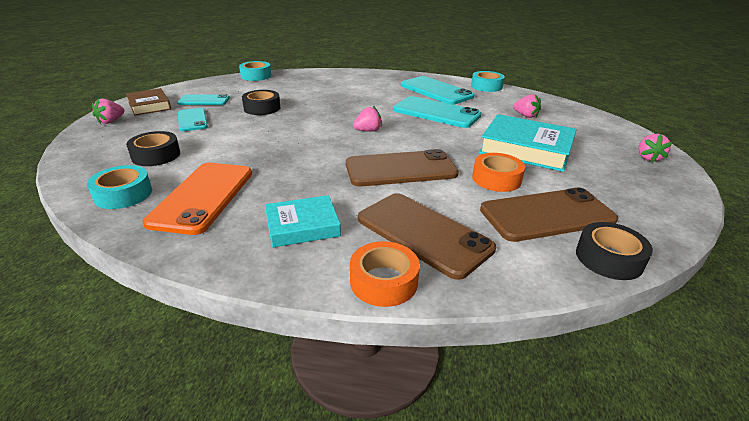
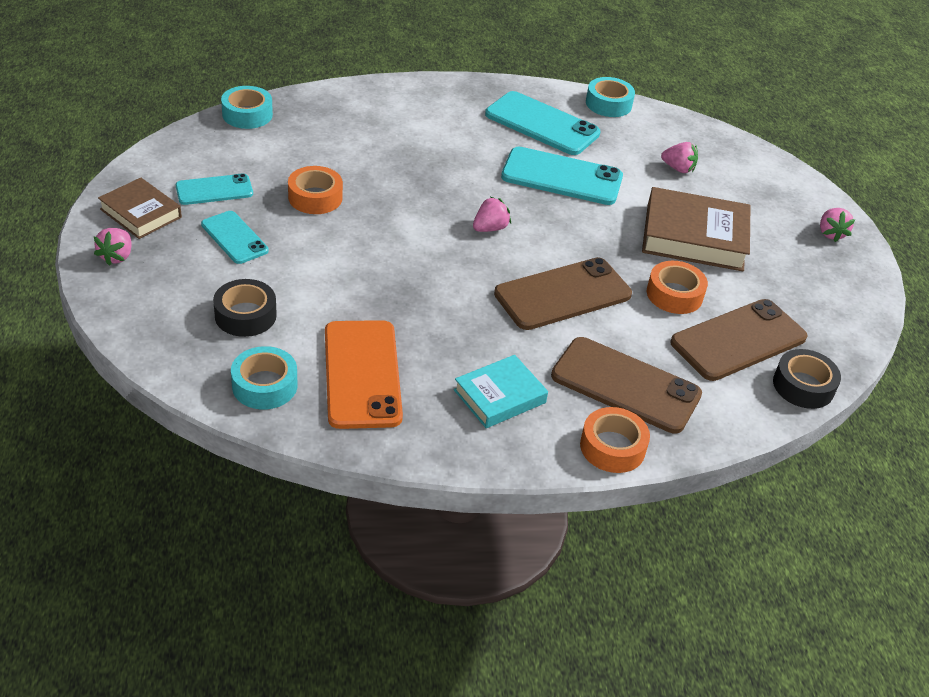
camera: 20 degrees left, 10 degrees up
(262, 108) = (315, 197): black tape -> orange tape
(526, 149) = (694, 237): turquoise book -> brown book

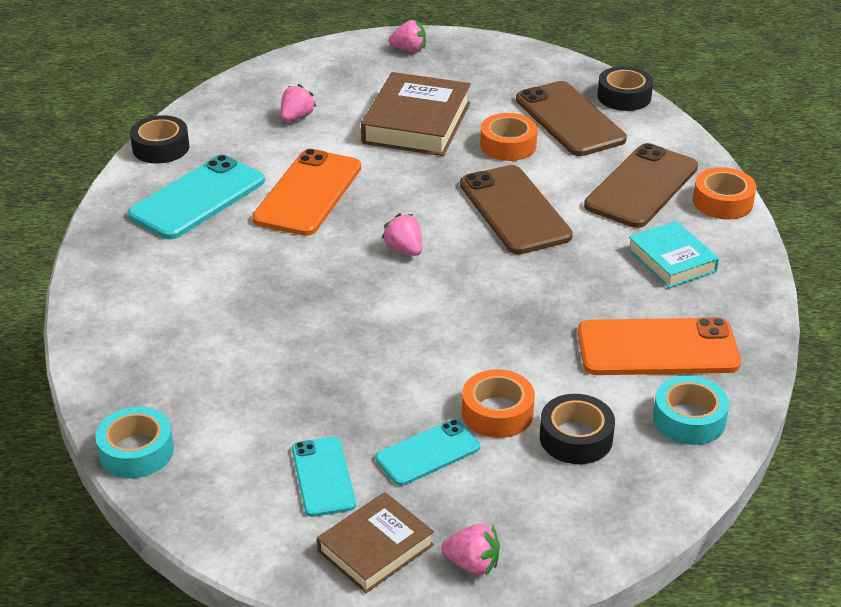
camera: 80 degrees left, 5 degrees down
(315, 197) = (342, 383): orange tape -> orange tape (497, 412)
(562, 177) = (308, 193): turquoise phone -> orange phone
(608, 104) = (161, 148): turquoise tape -> black tape

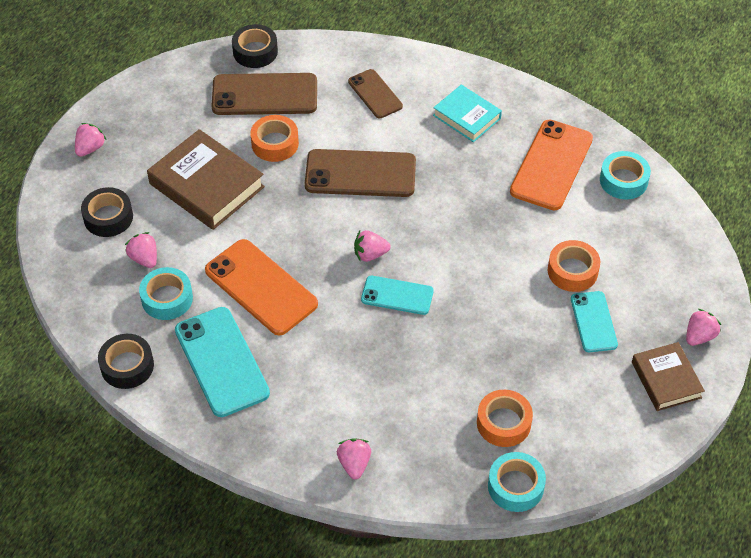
camera: 65 degrees left, 15 degrees up
(111, 320) = (354, 464): none -> pink strawberry
(256, 144) = (167, 298): none -> turquoise tape
(323, 477) = (590, 386): turquoise phone -> turquoise phone (397, 295)
(576, 438) = (614, 241): black tape -> black tape (108, 217)
(641, 186) = (375, 94): brown phone -> brown phone, size x0.59
(671, 260) = (466, 117): turquoise book -> turquoise book turned 45 degrees clockwise
(722, 202) = (418, 62): orange tape -> orange tape (503, 423)

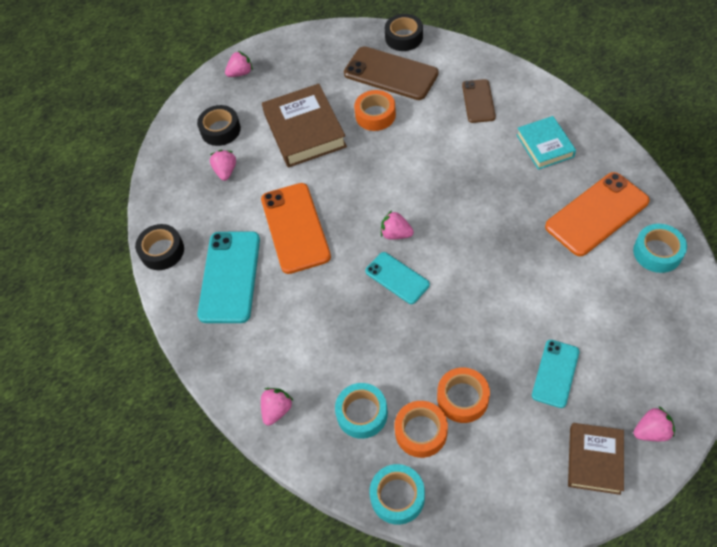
camera: 35 degrees right, 5 degrees up
(167, 298) = (222, 209): turquoise tape -> turquoise tape (362, 413)
(360, 174) = (427, 163): brown phone -> none
(572, 271) = (562, 318): orange tape -> orange tape (462, 398)

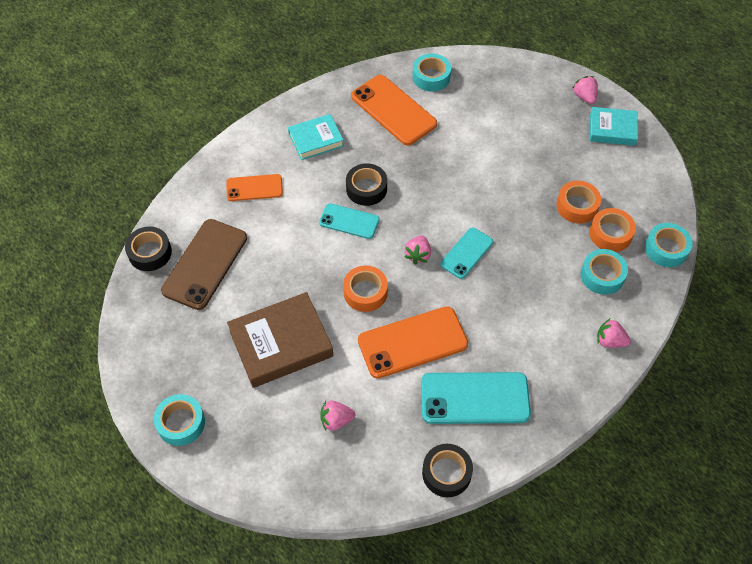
camera: 100 degrees left, 0 degrees up
(220, 130) = (273, 434): black tape -> black tape (366, 189)
(240, 73) = (181, 423): pink strawberry -> turquoise tape
(375, 115) = (264, 277): orange tape -> orange tape (365, 292)
(478, 101) = (254, 188): brown phone -> orange phone
(555, 373) = (546, 147): turquoise phone -> turquoise phone (349, 221)
(594, 460) = (612, 129): brown book -> turquoise book

